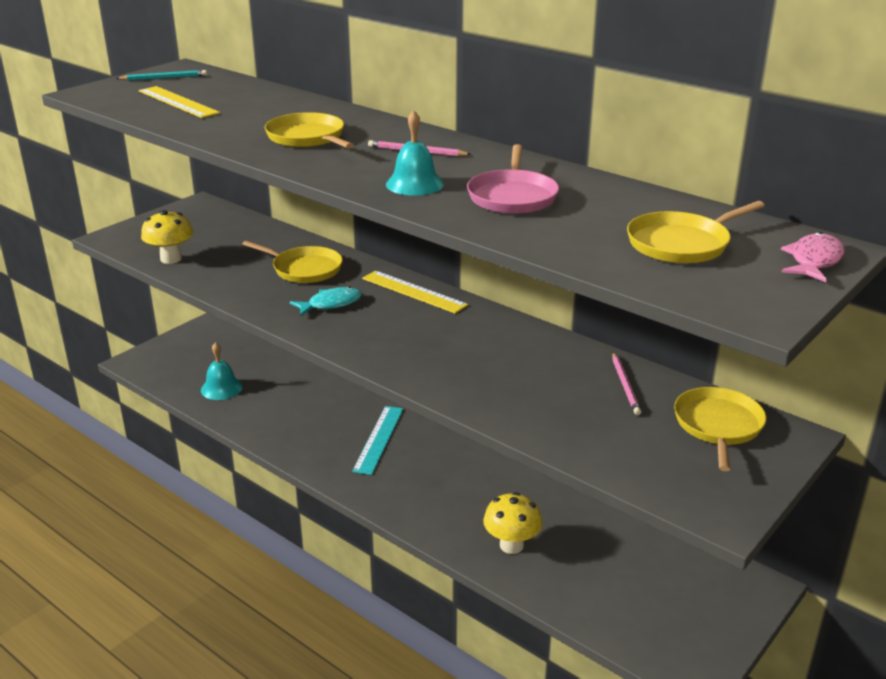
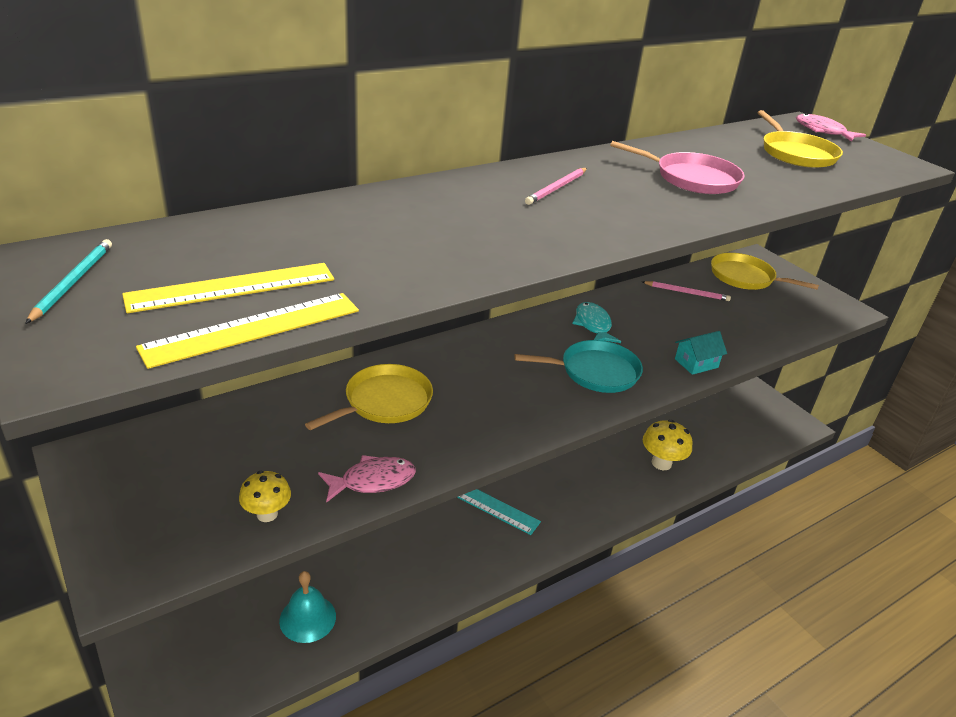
camera: 75 degrees left, 5 degrees up
(171, 259) = (267, 514): yellow mushroom -> yellow mushroom, size x0.64
(215, 282) = (372, 481): none -> pink fish
(307, 138) = (475, 228): yellow pan -> none
(331, 304) = (484, 401): turquoise fish -> turquoise fish (593, 325)
(411, 346) = (595, 372): none -> turquoise pan
(414, 184) = (649, 207): turquoise bell -> none
(414, 291) = (484, 344): yellow ruler -> yellow ruler (253, 328)
(472, 400) = (696, 363): none -> turquoise house

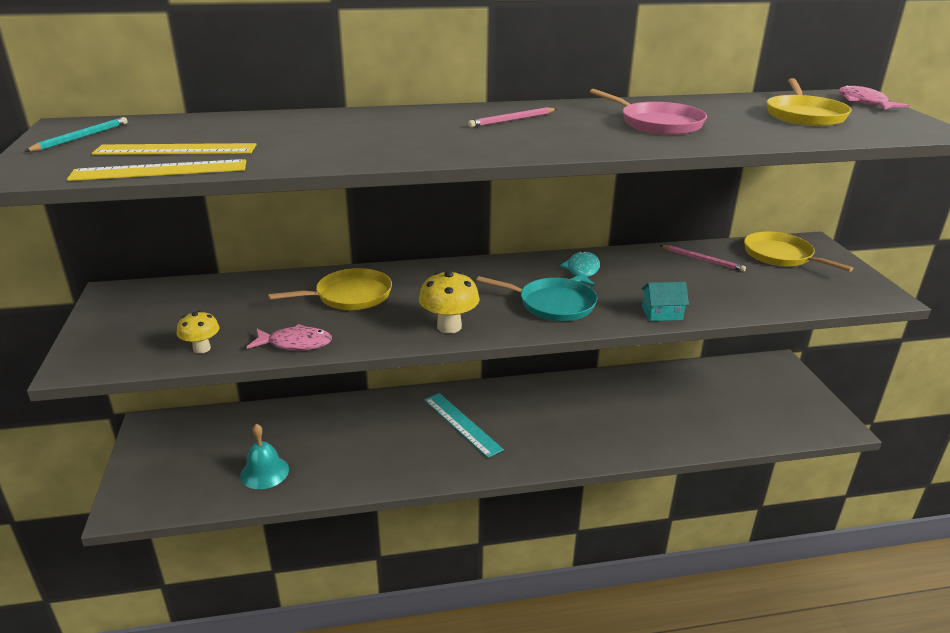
camera: 25 degrees right, 5 degrees down
(661, 463) = (656, 429): yellow mushroom -> yellow mushroom (449, 326)

